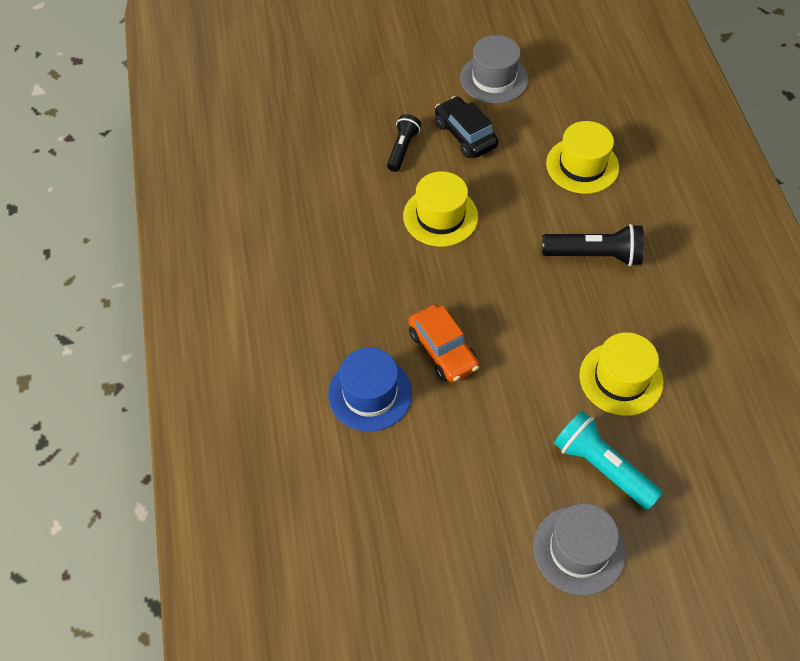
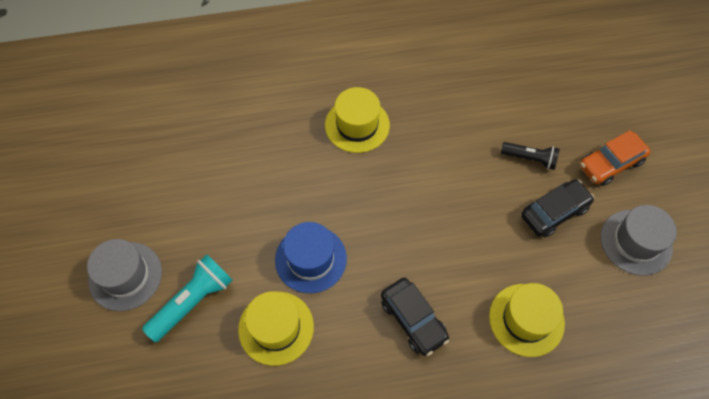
camera: 90 degrees right, 5 degrees up
(370, 393) = (275, 134): blue hat -> blue hat (310, 259)
(440, 216) = (452, 188): yellow hat -> yellow hat (357, 125)
(442, 350) = (312, 186): orange car -> orange car (610, 163)
(594, 255) = (413, 320): black flashlight -> black car

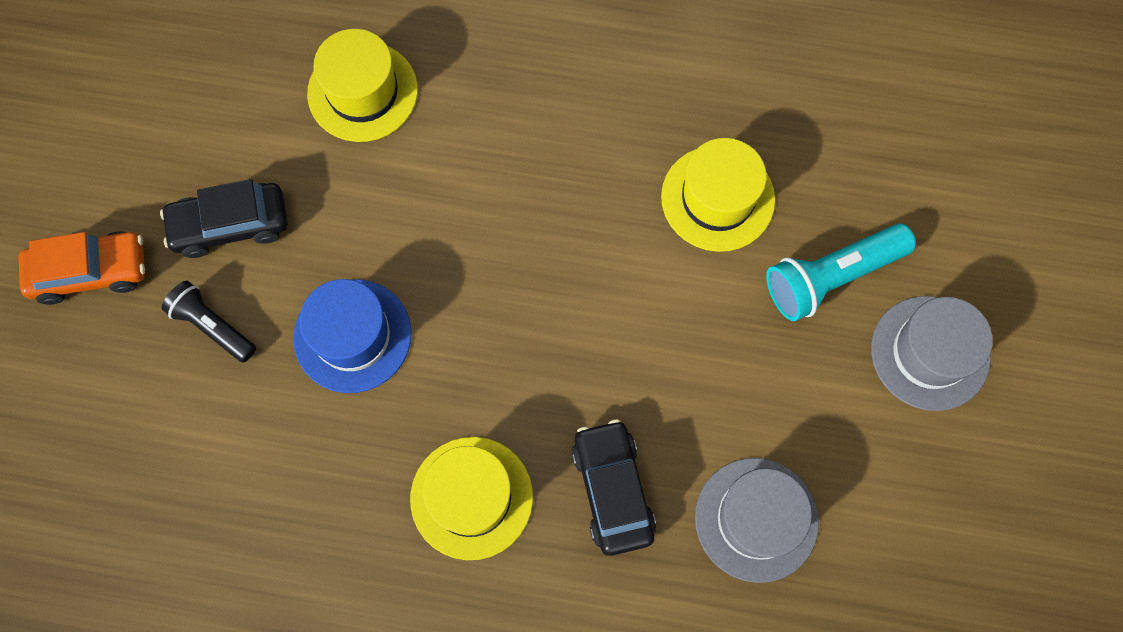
camera: 160 degrees left, 10 degrees up
(310, 259) = (635, 281): blue hat -> blue hat (352, 335)
(413, 320) = (519, 144): black car -> black car (612, 490)
(636, 242) = (141, 140): grey hat -> grey hat (756, 519)

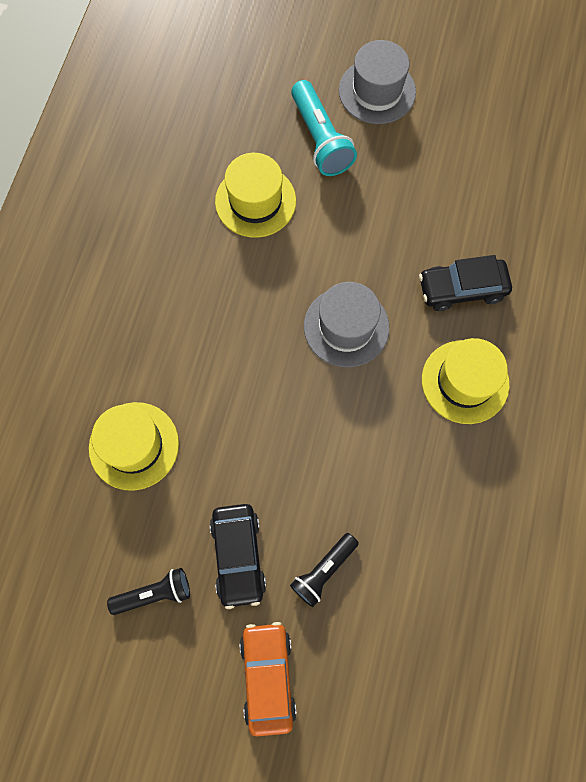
camera: 85 degrees left, 0 degrees up
(187, 137) = (154, 593): none -> black flashlight
(352, 335) = (339, 461): blue hat -> none
(756, 519) = (483, 204): grey hat -> grey hat (346, 327)

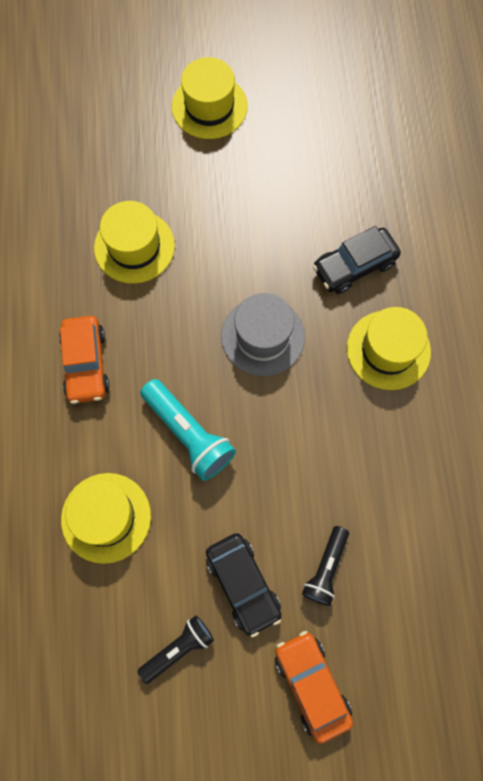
camera: 20 degrees left, 0 degrees up
(169, 296) = (86, 364): none -> orange car
(320, 139) = (173, 168): turquoise flashlight -> turquoise flashlight (189, 434)
(377, 91) = (209, 106): grey hat -> yellow hat

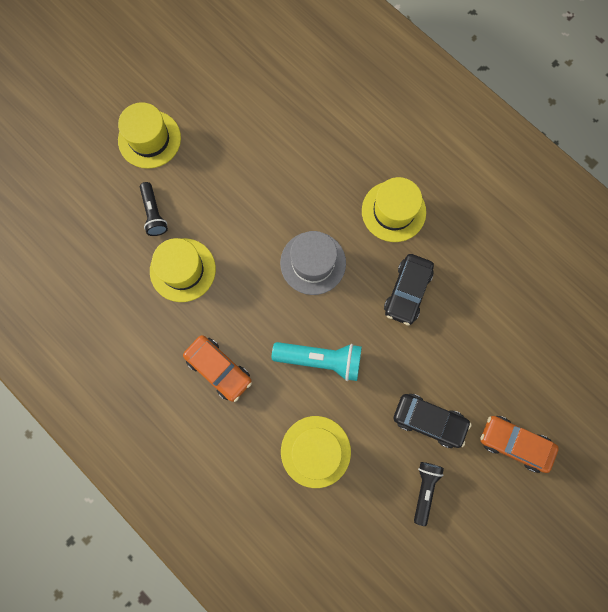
camera: 40 degrees left, 5 degrees up
(326, 568) = (467, 371): black flashlight -> black flashlight (154, 213)
(354, 266) = (330, 174): black car -> black car (407, 292)

